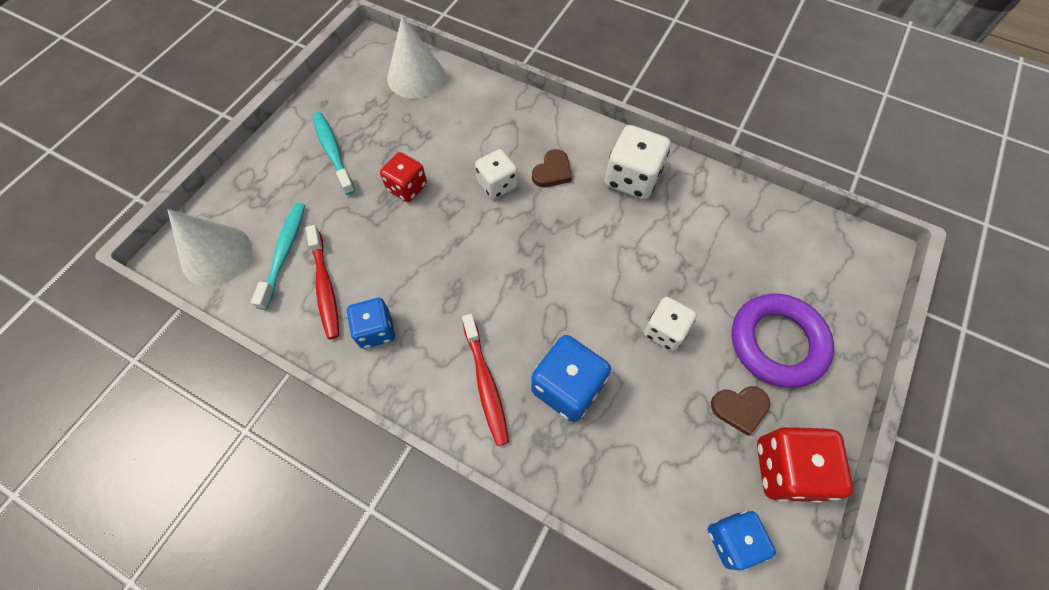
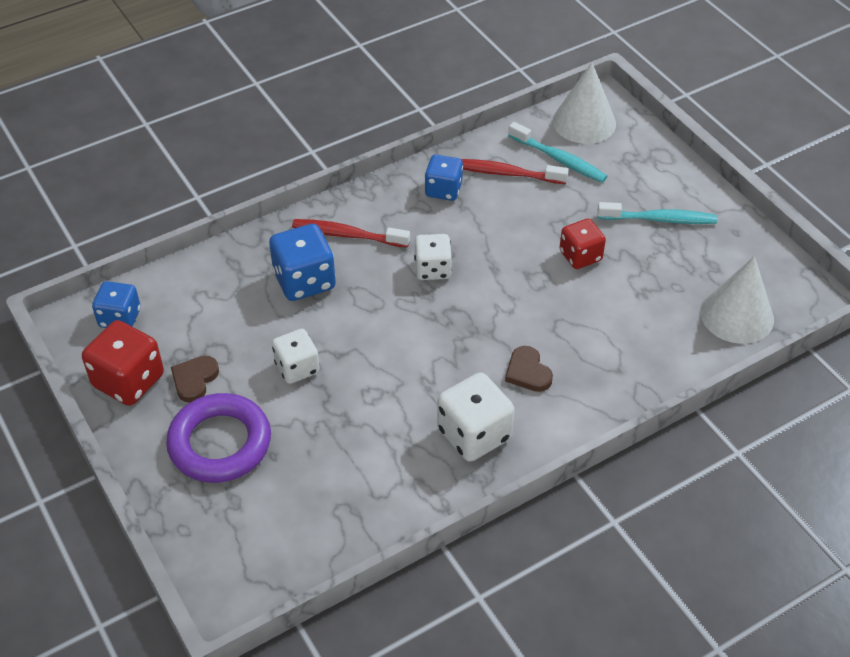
camera: 120 degrees right, 15 degrees down
(497, 184) = (540, 322): white dice -> white dice (432, 269)

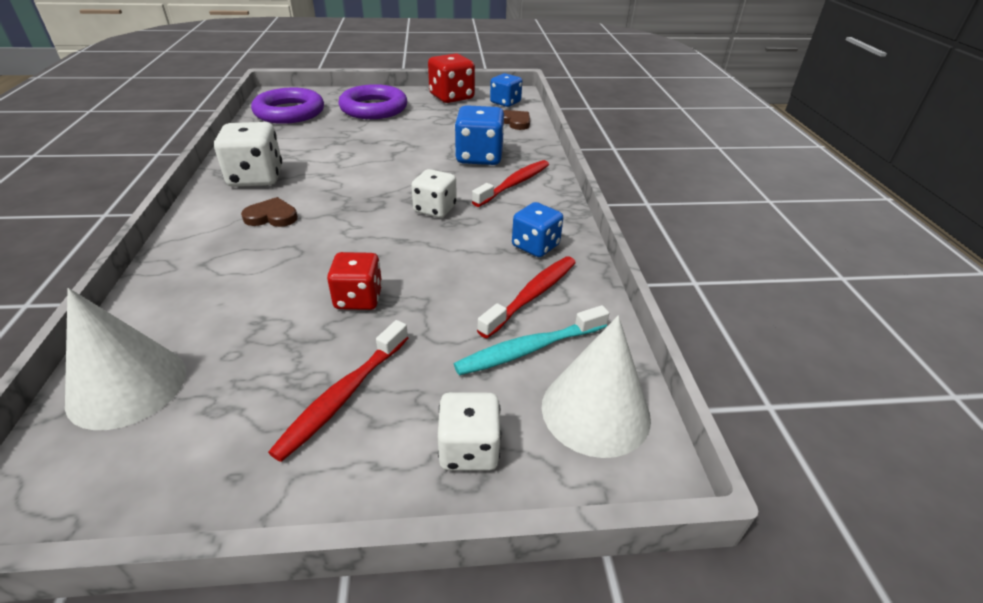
camera: 115 degrees right, 10 degrees down
(194, 380) = (430, 111): brown heart -> brown heart (515, 122)
(289, 529) = (289, 112): none -> purple ring
(297, 368) = (400, 138): white dice -> white dice (469, 449)
(660, 219) = (343, 396): turquoise toothbrush -> red toothbrush

